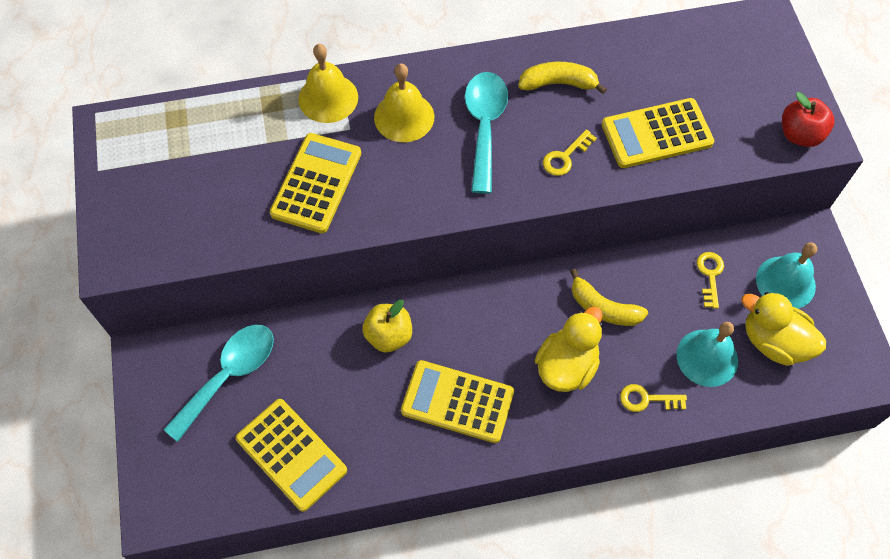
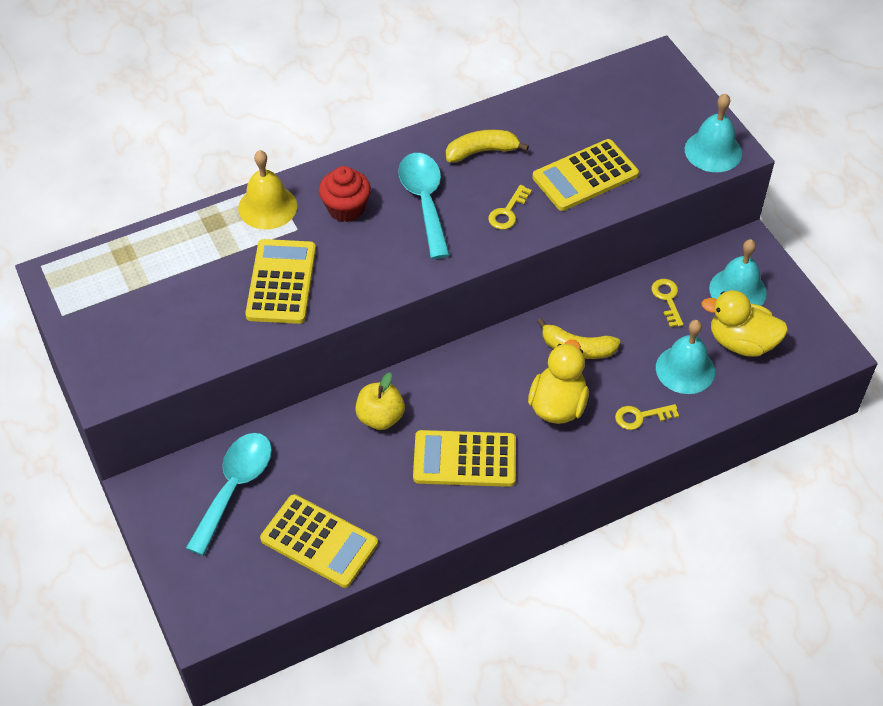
camera: 15 degrees left, 10 degrees down
(404, 117) = (346, 208): yellow bell -> red cupcake
(800, 135) = (713, 151): red apple -> turquoise bell

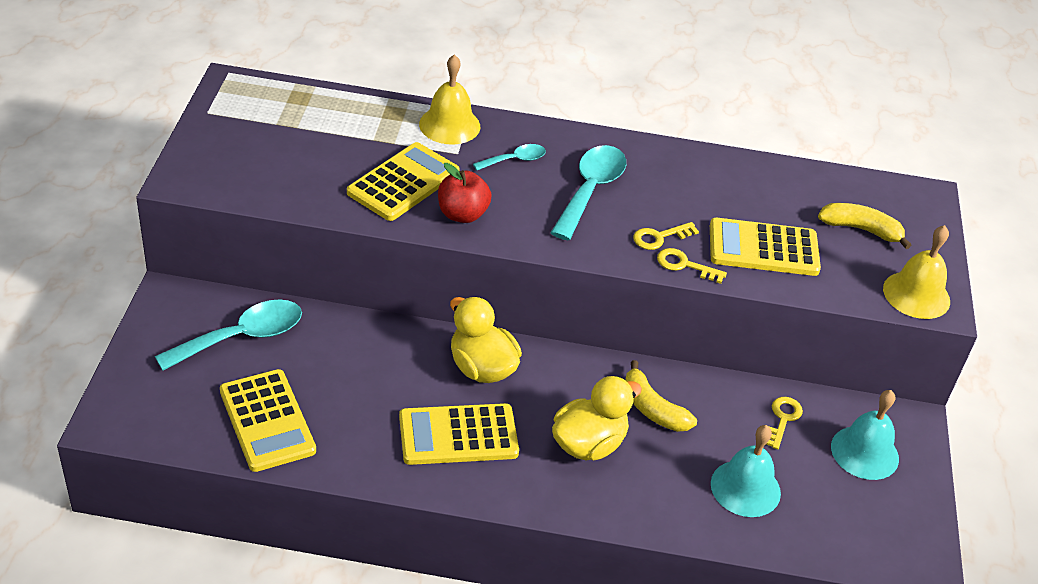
camera: 30 degrees right, 10 degrees down
(346, 208) = (515, 160): red cupcake -> turquoise spoon
(351, 282) = (462, 214): none -> red apple
(380, 417) = (417, 358): yellow apple -> none
(464, 459) = (458, 435): yellow calculator -> yellow calculator turned 45 degrees counterclockwise
(482, 151) = (681, 181): yellow banana -> yellow banana (861, 229)
(640, 417) = (661, 501): yellow key -> yellow key (684, 265)
(713, 151) = (916, 294): turquoise bell -> yellow bell
(741, 342) = (827, 499): yellow duck -> yellow duck (481, 368)

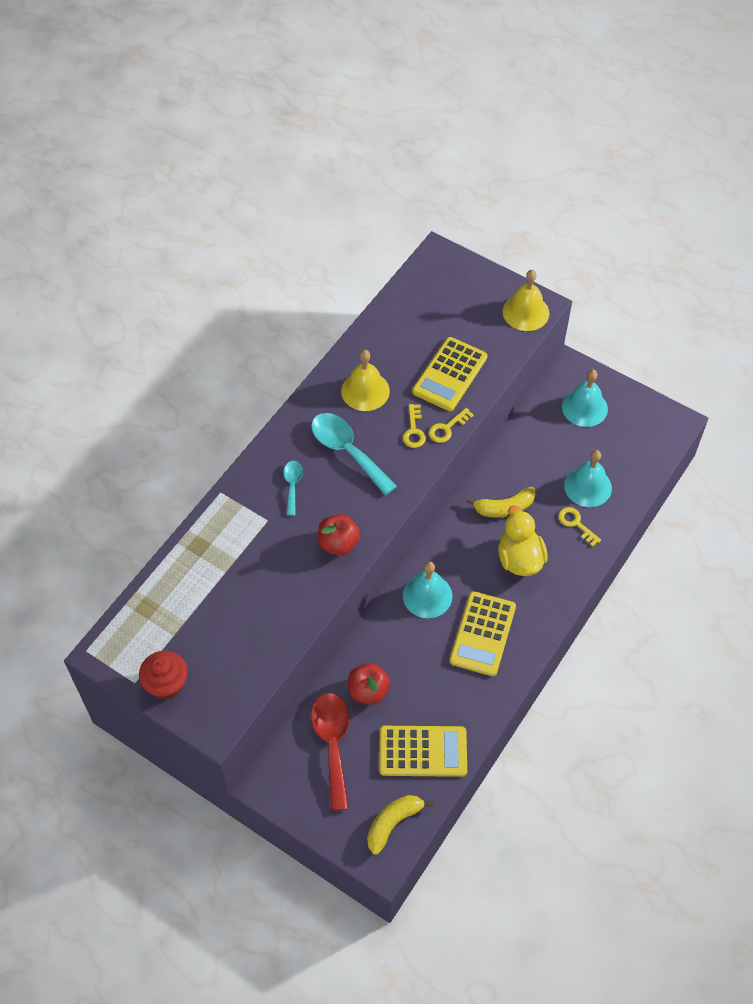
camera: 60 degrees left, 15 degrees up
(215, 134) = (166, 684): none -> red cupcake
(242, 337) = (332, 744): turquoise spoon -> red spoon
(325, 349) = (368, 691): none -> red apple
(403, 182) = (286, 569): yellow calculator -> none
(449, 125) = (231, 513): yellow bell -> yellow bell (365, 391)
(481, 368) = (427, 595): yellow duck -> turquoise bell
(782, 419) = (541, 438): yellow key -> yellow key (576, 524)
(861, 229) = (455, 310): yellow banana -> yellow banana (393, 823)

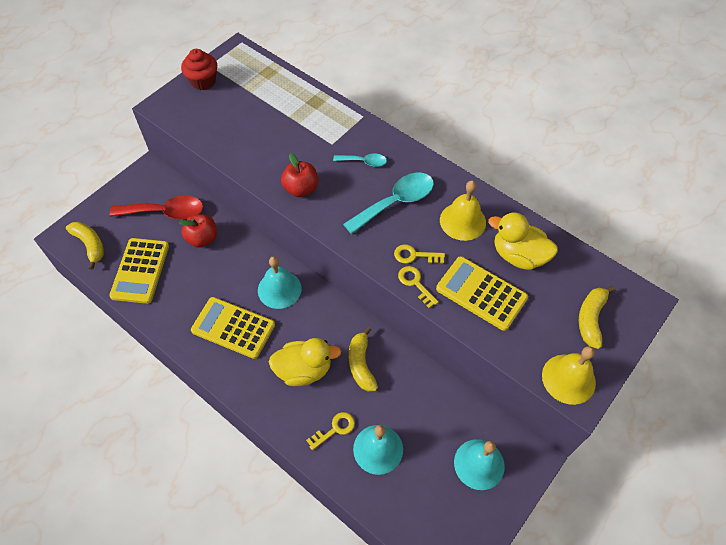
camera: 95 degrees right, 0 degrees up
(402, 345) = (518, 256): none -> yellow duck
(463, 293) = (590, 319): none -> yellow banana

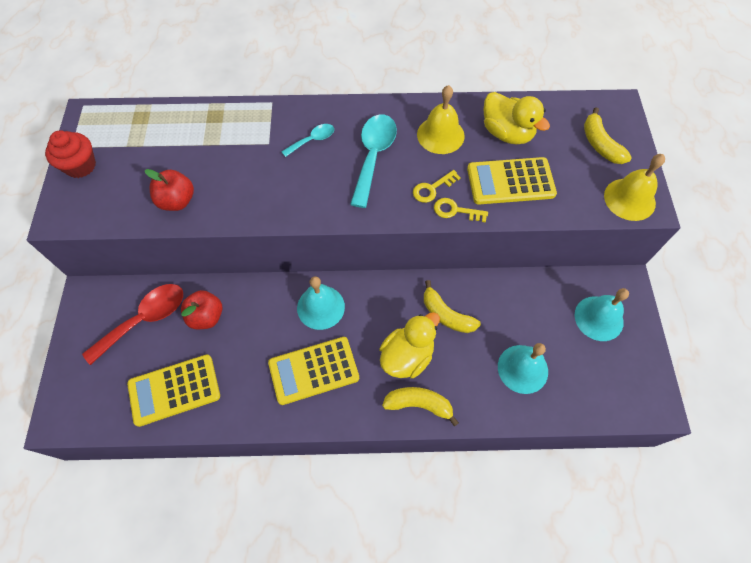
camera: 40 degrees left, 5 degrees up
(90, 245) = (96, 407): yellow banana -> yellow banana (419, 404)
(140, 271) = (174, 390): yellow calculator -> yellow calculator turned 105 degrees clockwise
(301, 189) = (281, 200): red apple -> red apple (177, 201)
(335, 429) = (477, 381): yellow key -> none
(518, 256) = (507, 133): yellow duck -> yellow duck turned 120 degrees counterclockwise

